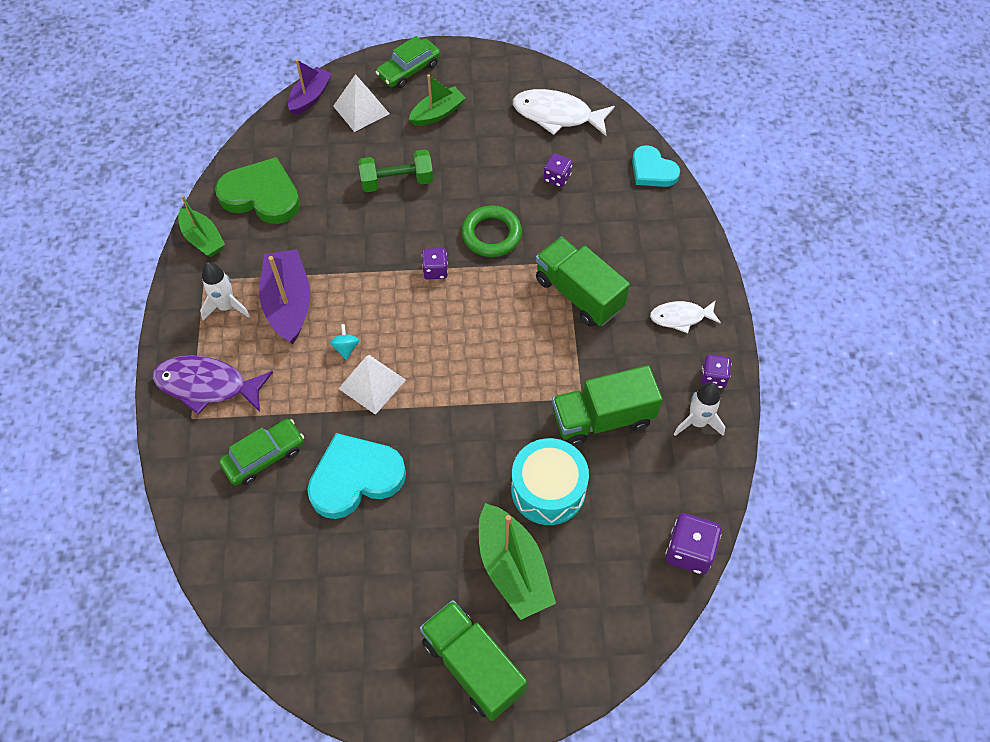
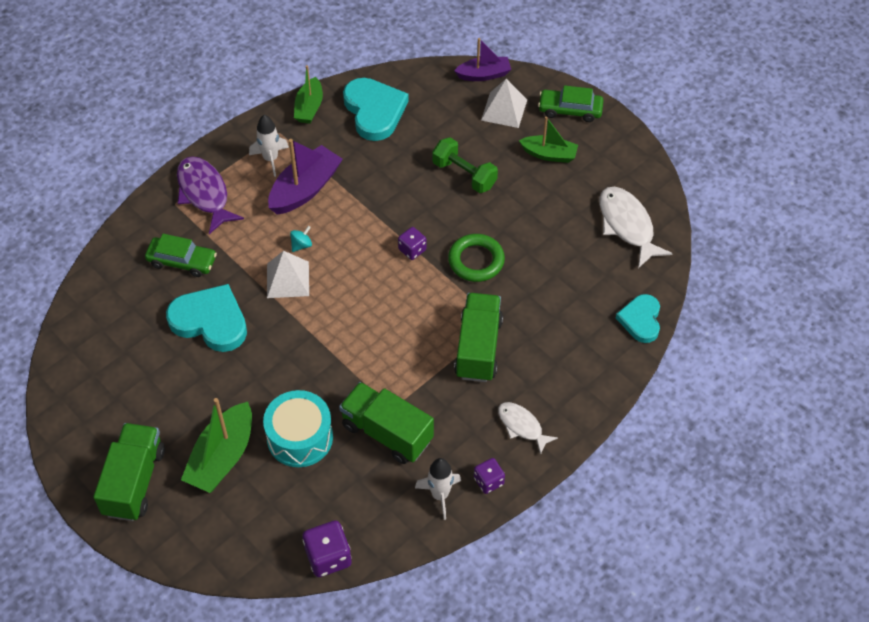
camera: 50 degrees right, 5 degrees down
(261, 195) = (374, 111): green heart -> turquoise heart
(557, 178) = (568, 265): purple dice -> none

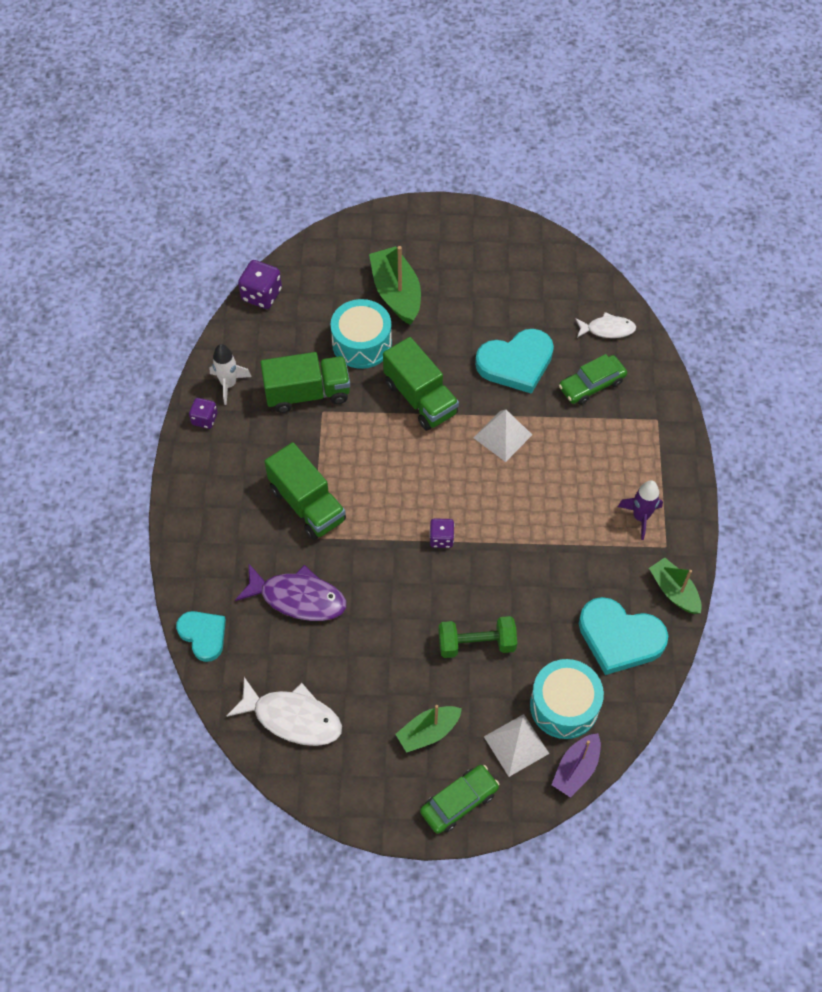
camera: 135 degrees right, 5 degrees up
(134, 481) = (431, 239): green truck -> green truck (420, 398)
(204, 193) = (648, 445): purple fish -> purple fish (298, 598)
(270, 159) = (640, 517): white rocket -> purple rocket
(301, 245) = (526, 469): turquoise spinning top -> none
(305, 189) = (582, 516): purple boat -> none
(452, 106) = (564, 705): none -> turquoise drum
(476, 261) = (383, 573): green ring -> none
(522, 426) = (218, 474): white fish -> white fish (607, 329)

